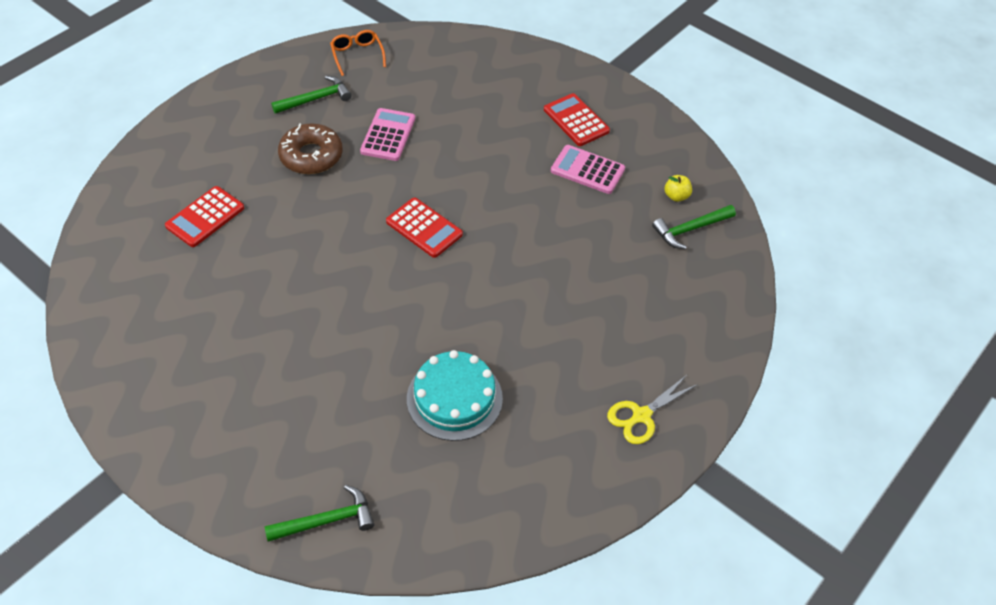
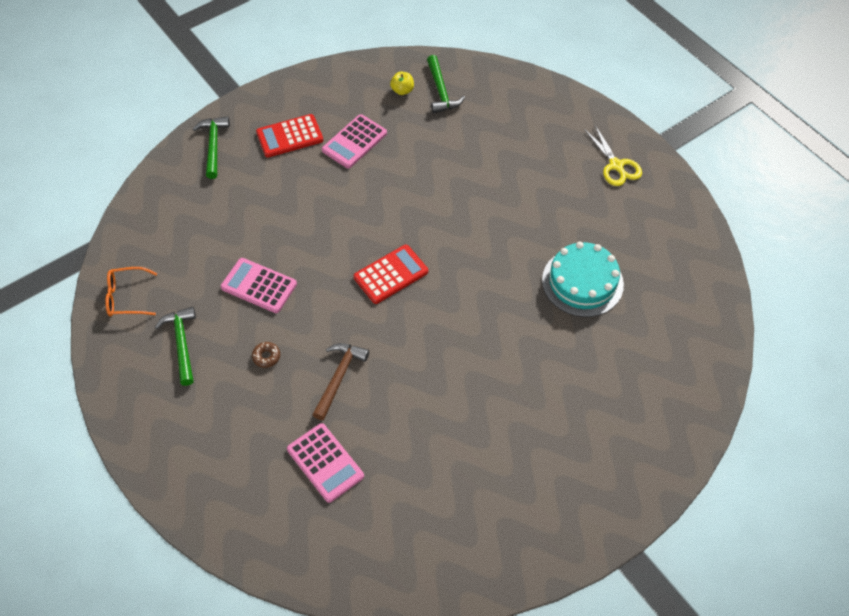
camera: 75 degrees left, 5 degrees up
(205, 217) = (325, 463): red calculator -> pink calculator
(296, 210) = (339, 377): none -> brown hammer
(311, 156) = (266, 356): brown donut -> brown donut, size x0.42
(326, 520) = (687, 388): green hammer -> green hammer (213, 146)

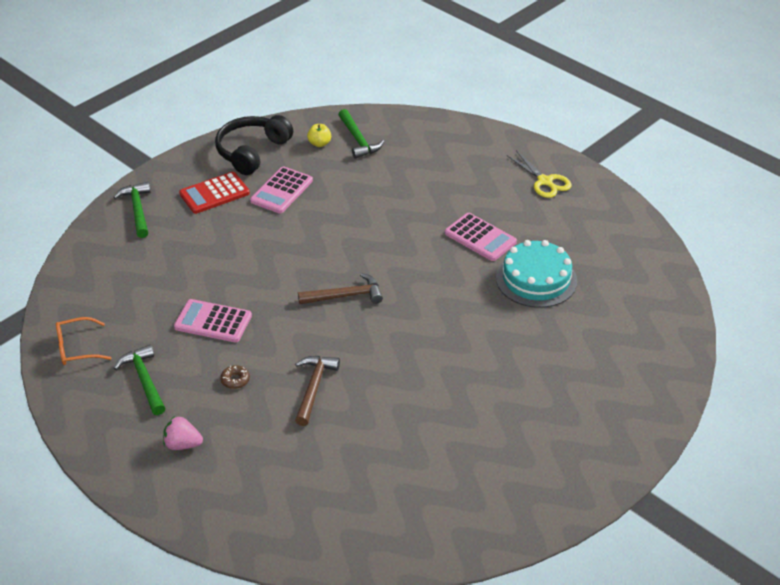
camera: 10 degrees left, 15 degrees down
(203, 423) = (182, 444): none -> pink strawberry
(325, 463) = (317, 461): pink calculator -> pink calculator (480, 237)
(335, 92) = (252, 152): none -> black headphones
(391, 274) = (345, 296): red calculator -> brown hammer

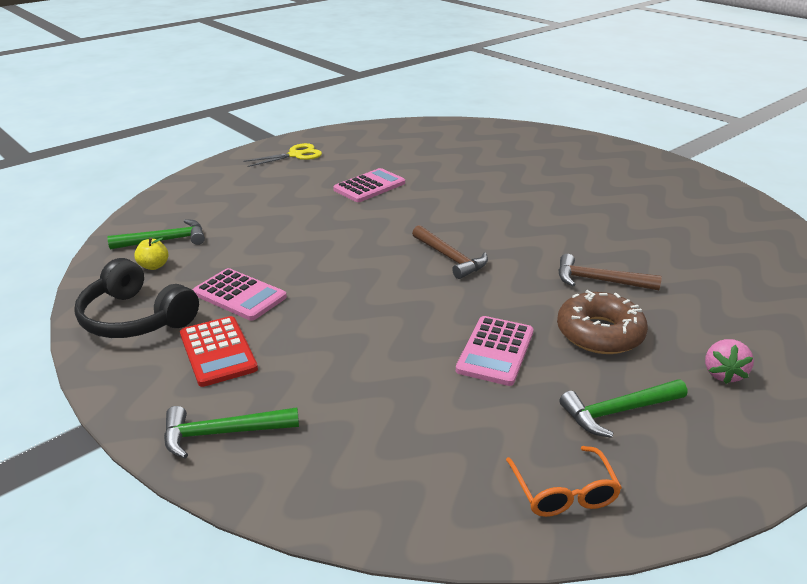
camera: 85 degrees left, 10 degrees down
(235, 380) = (599, 333): brown donut -> brown donut, size x2.37
(345, 296) = (450, 258): brown hammer -> brown hammer turned 150 degrees clockwise
(536, 279) = (433, 168): turquoise cake -> none

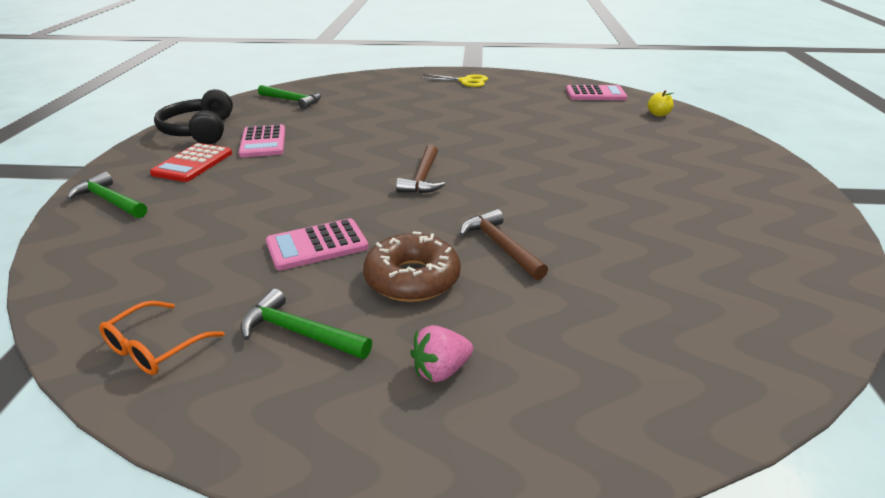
camera: 45 degrees right, 0 degrees up
(154, 266) = (260, 111): yellow apple -> yellow apple (658, 114)
(369, 186) = (471, 115): pink calculator -> pink calculator (595, 94)

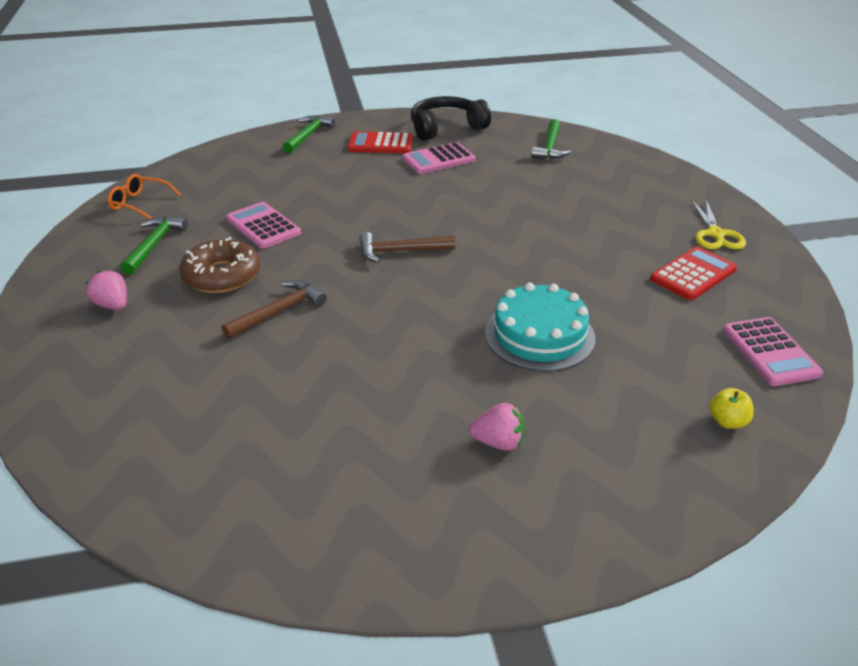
camera: 75 degrees right, 5 degrees up
(509, 94) = (693, 274): none -> red calculator
(566, 145) = (539, 335): none -> turquoise cake
(686, 174) = (498, 442): none -> pink strawberry

